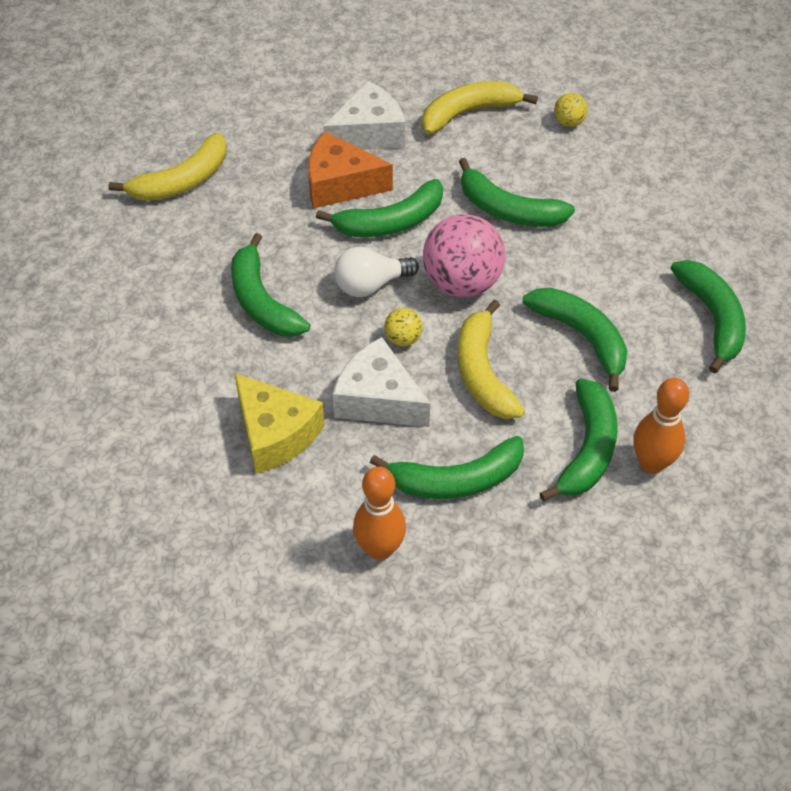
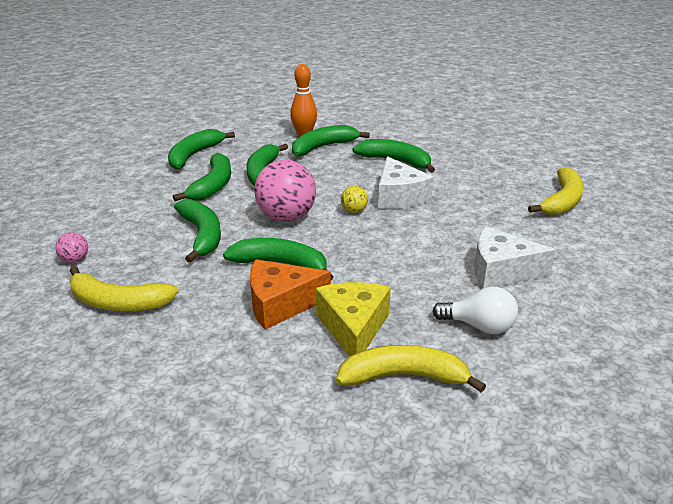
camera: 140 degrees left, 20 degrees down
(262, 301) = (419, 263): green banana -> green banana (213, 185)
(275, 434) = (471, 207): yellow cheese -> yellow cheese (353, 328)
(340, 184) = (281, 304): orange cheese -> orange cheese turned 120 degrees clockwise
(369, 133) = (208, 329): white cheese -> white cheese (501, 271)
(370, 285) = (340, 240): white light bulb -> white light bulb (479, 326)
(380, 549) = (456, 158): orange bowling pin -> none
(482, 372) = (331, 183): yellow banana -> yellow banana (562, 201)
(569, 122) = (75, 260): yellow ball -> pink ball

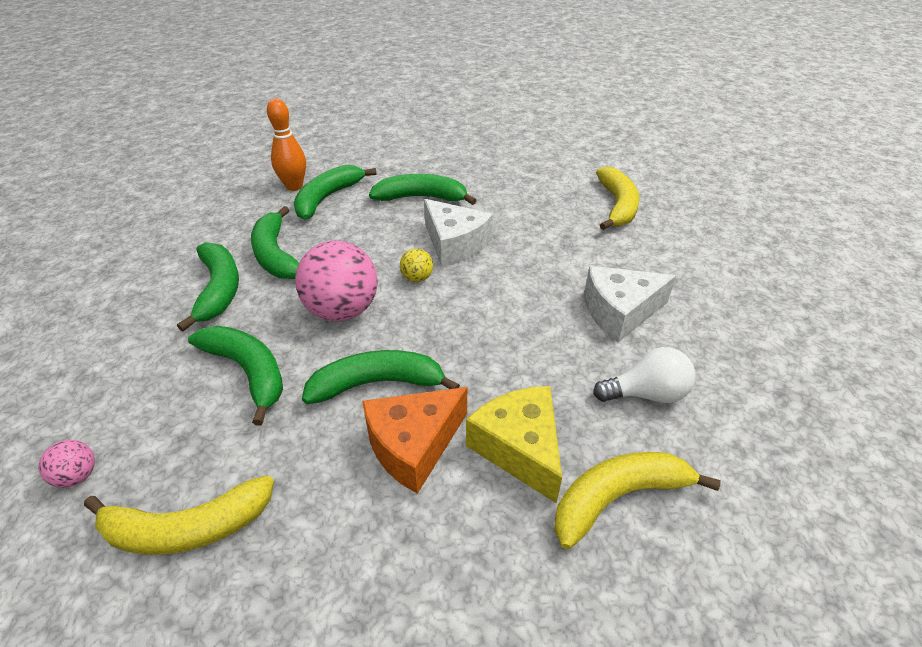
camera: 25 degrees left, 10 degrees up
(194, 155) = (166, 249): green banana -> none

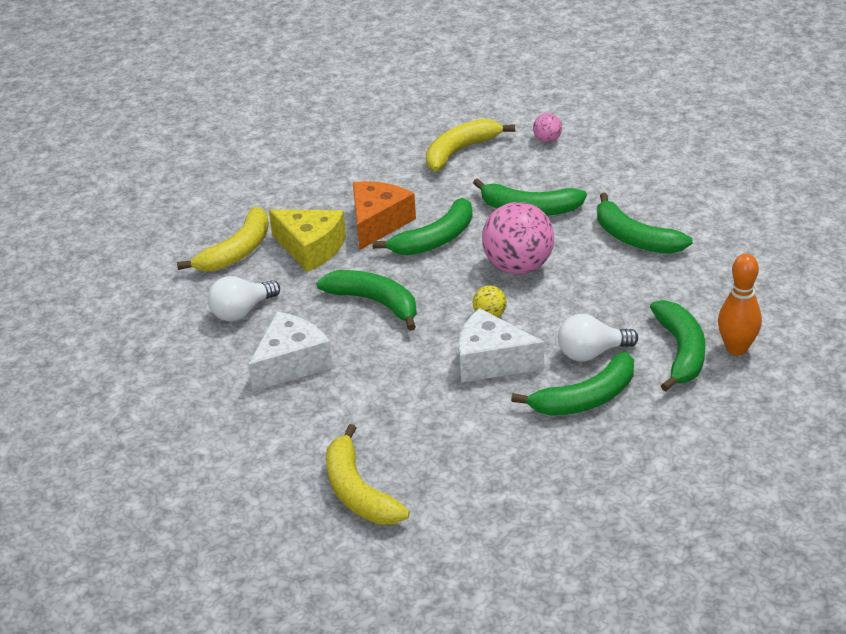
camera: 150 degrees right, 5 degrees down
(275, 255) = (636, 279): green banana -> green banana (375, 302)
(381, 220) = (591, 353): none -> white light bulb

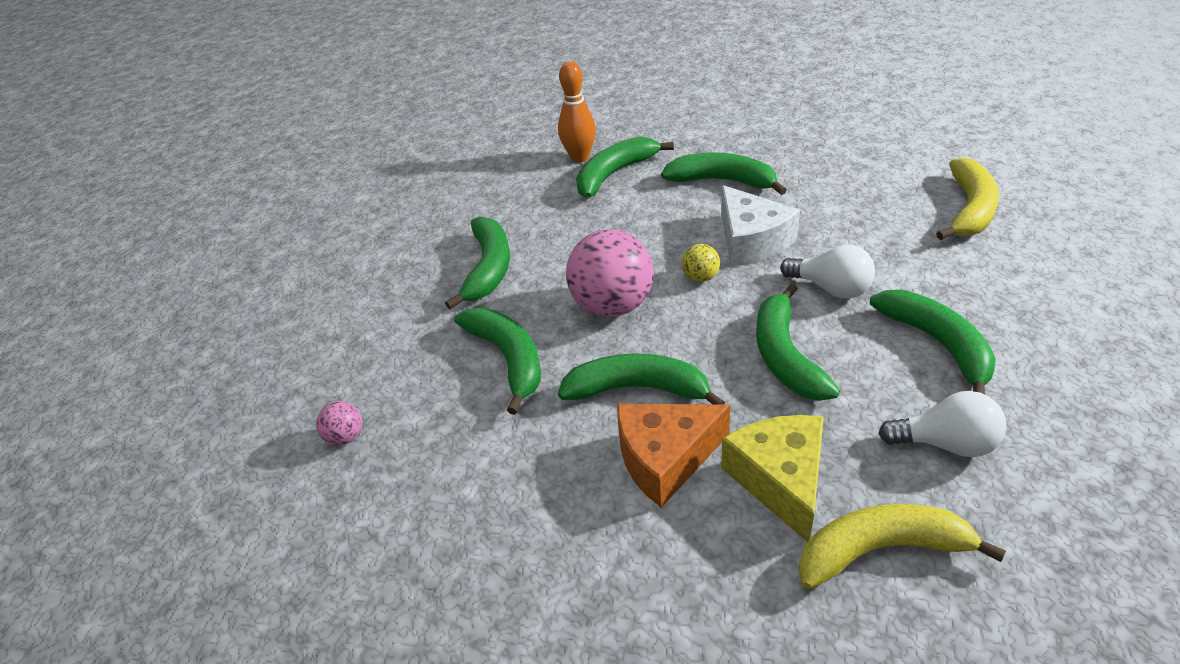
camera: 130 degrees left, 5 degrees up
(291, 363) = (937, 344): white cheese -> green banana
(460, 151) = (437, 501): yellow banana -> none
(591, 353) = (671, 205): white light bulb -> white light bulb (831, 288)

